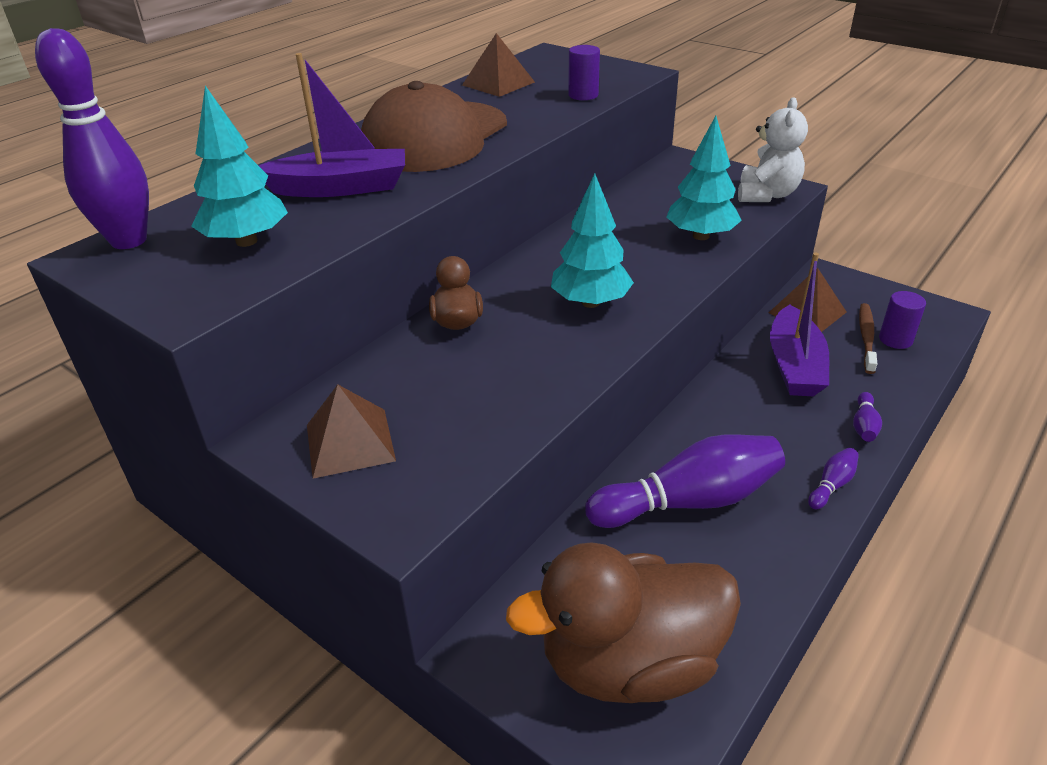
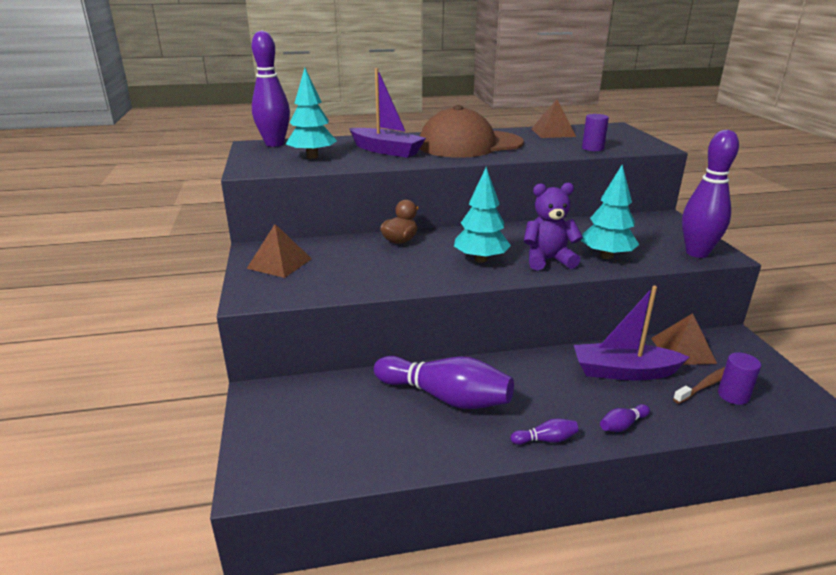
camera: 40 degrees right, 10 degrees down
(630, 663) = (307, 440): brown duck -> none
(657, 269) = (548, 260): none -> purple teddy bear
(766, 195) = (697, 253): white teddy bear -> purple bowling pin
(794, 365) = (624, 372): purple boat -> purple boat turned 45 degrees clockwise

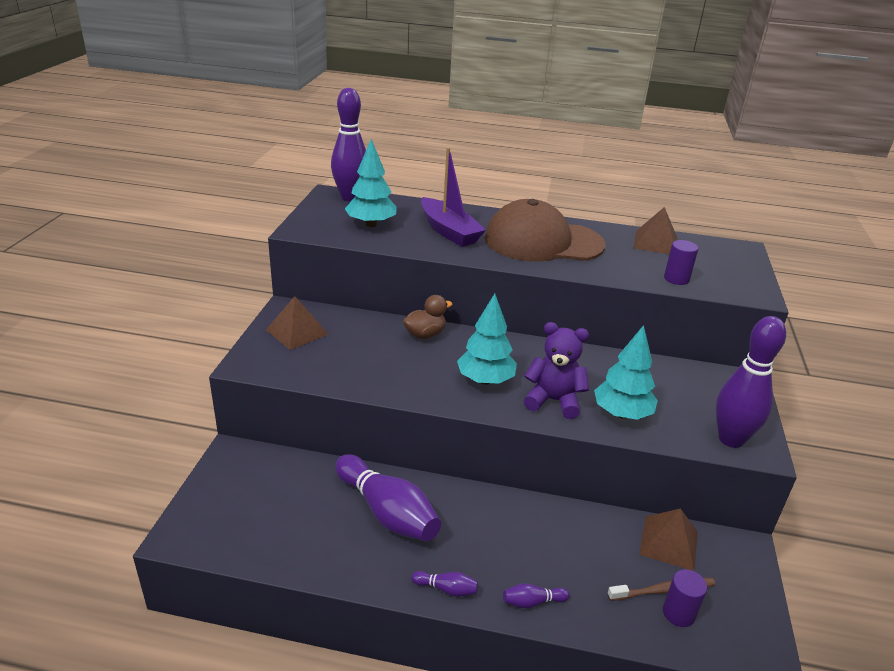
camera: 20 degrees right, 5 degrees up
(624, 372) = (582, 545): purple boat -> none

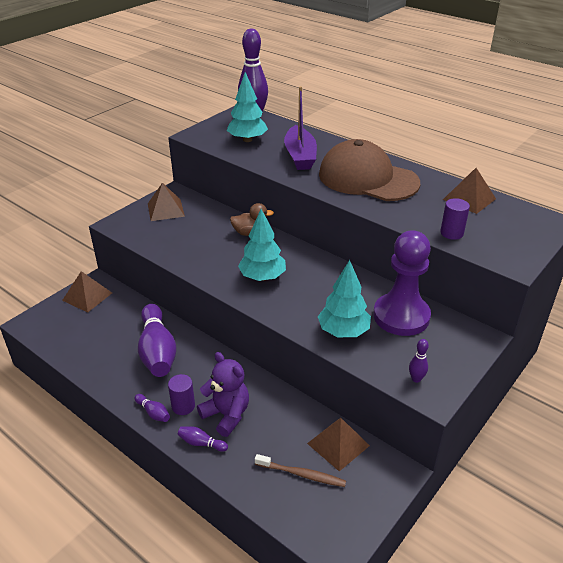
camera: 30 degrees right, 5 degrees up
(235, 474) = (87, 296): none -> brown pyramid
(553, 401) = (299, 306): purple teddy bear -> purple teddy bear (226, 415)
(658, 381) = (401, 316): none -> purple pawn
(678, 613) = (298, 494): purple cylinder -> purple cylinder (183, 406)
(731, 439) = (416, 379): purple bowling pin -> purple bowling pin, size x0.42

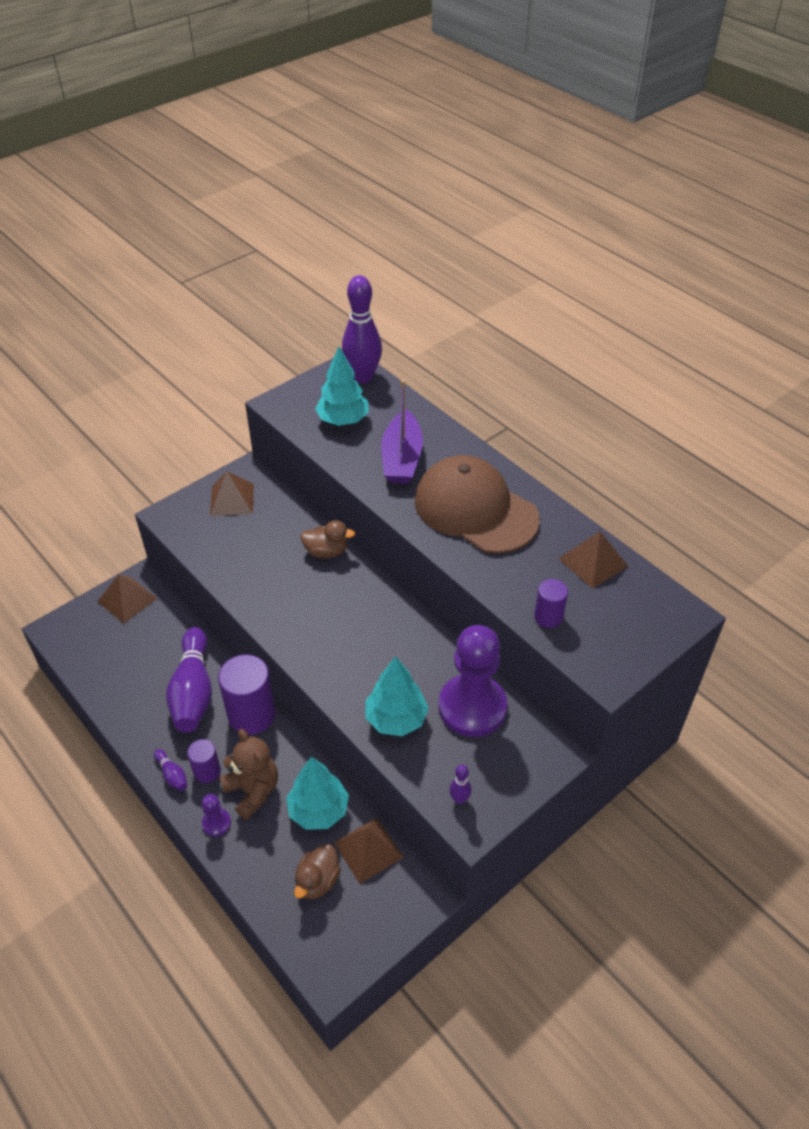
camera: 10 degrees right, 10 degrees up
(201, 443) = (216, 823): purple bowling pin -> purple pawn
(211, 361) = (252, 715): none -> purple cylinder
(226, 415) = (253, 790): purple teddy bear -> brown teddy bear
(262, 277) = (323, 624): turquoise tree -> turquoise tree (318, 810)
(302, 474) = (317, 881): brown toothbrush -> brown duck

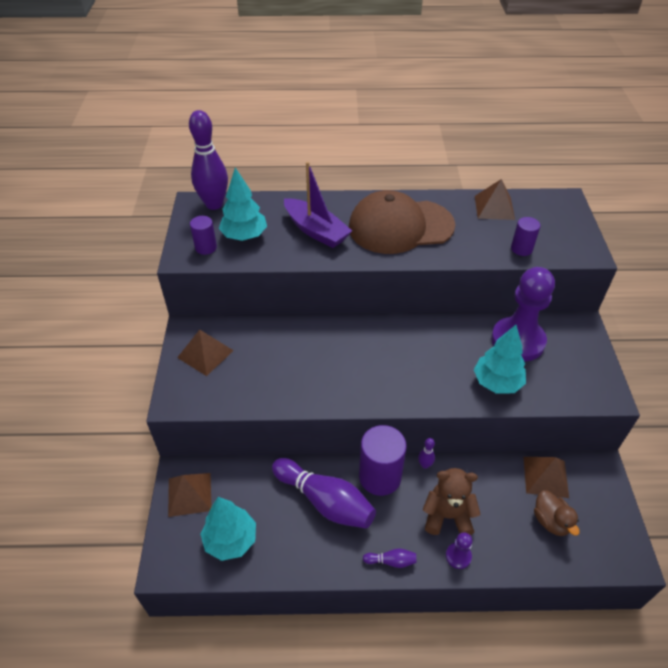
camera: 50 degrees left, 0 degrees up
(207, 771) = (407, 535): purple cylinder -> purple cylinder (206, 247)
(318, 810) = (494, 486): turquoise tree -> turquoise tree (231, 540)
(326, 551) = (316, 332): brown duck -> none
(459, 799) = (585, 389): purple bowling pin -> purple bowling pin (425, 465)

